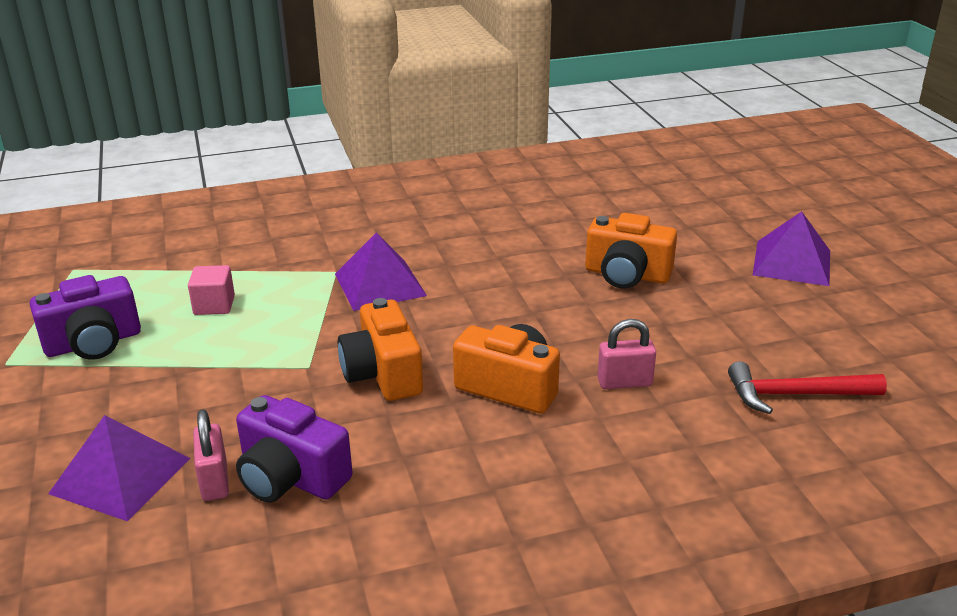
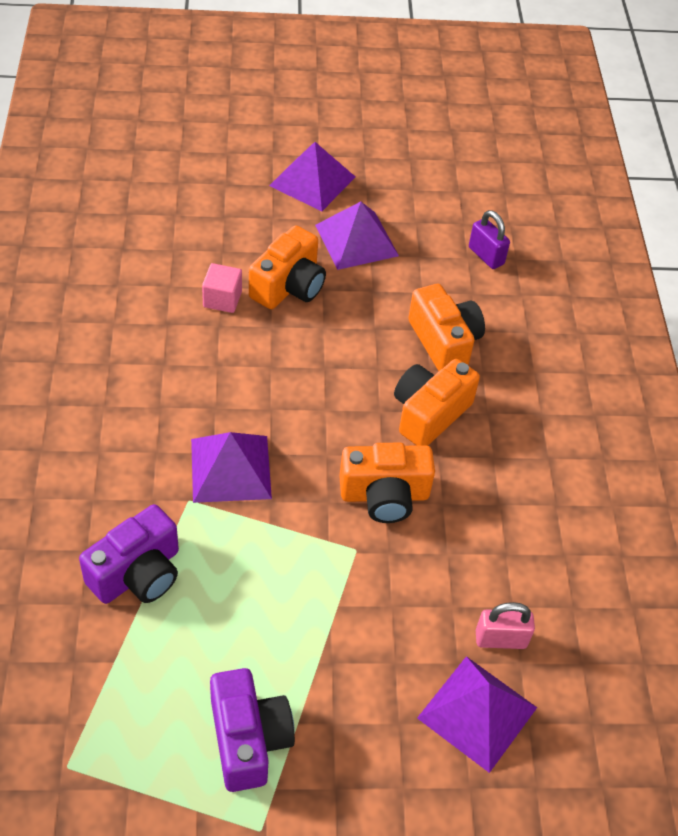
camera: 80 degrees left, 20 degrees up
(214, 305) = (214, 618): pink cube -> pink cube (222, 299)
(290, 477) = (508, 584): purple camera -> purple camera (138, 574)
(624, 382) = (444, 342): pink padlock -> orange camera
(730, 302) = (356, 240): none -> purple pyramid
(795, 394) = (486, 256): red hammer -> purple padlock

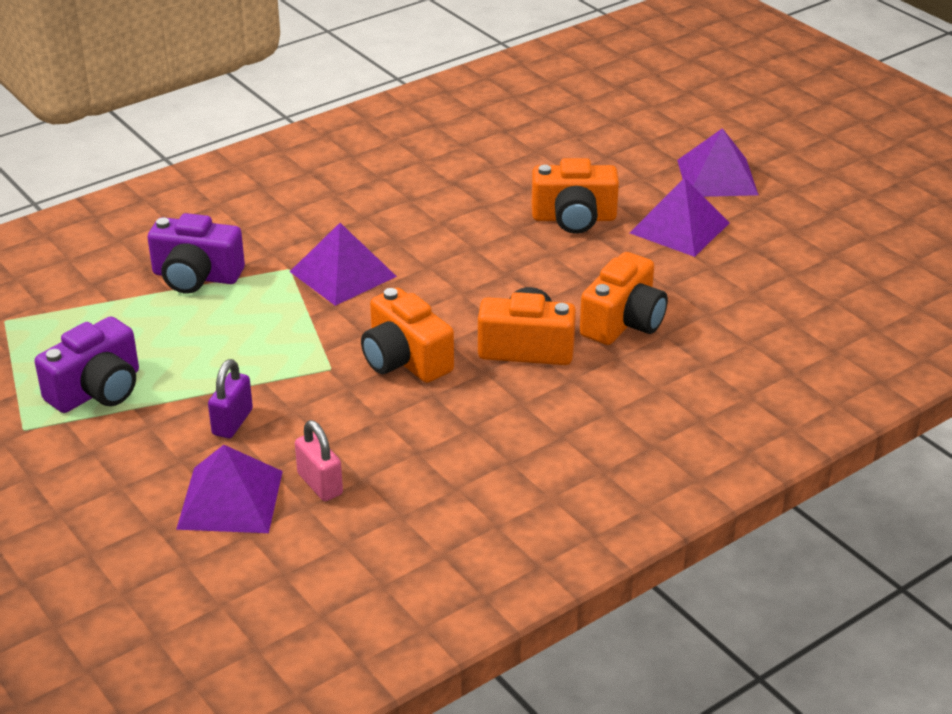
camera: 60 degrees right, 15 degrees down
(222, 299) = (514, 194): pink cube -> none
(486, 256) = (769, 303): purple padlock -> purple padlock (232, 422)

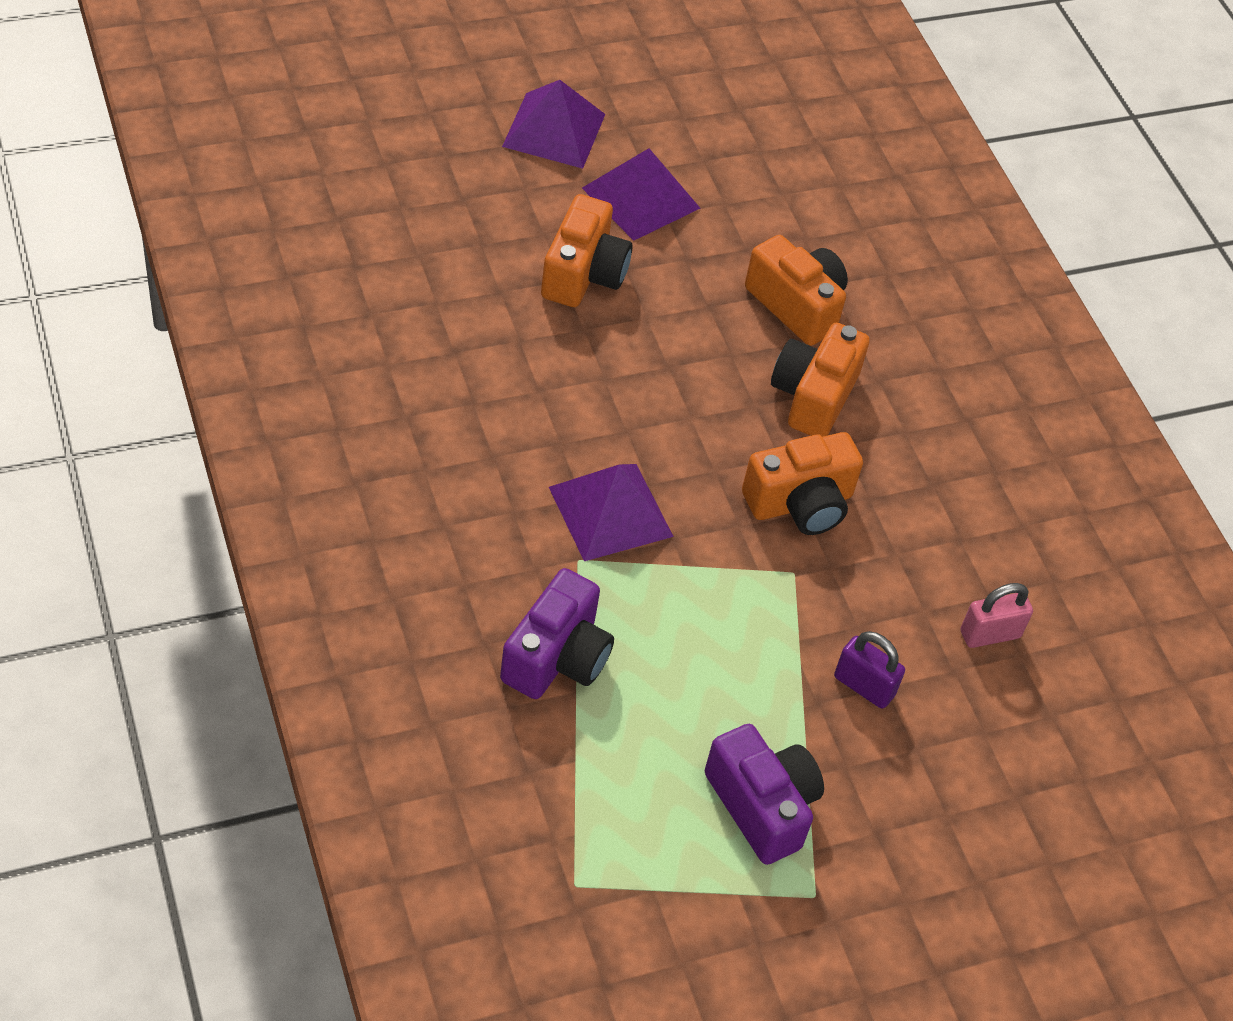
camera: 80 degrees left, 15 degrees up
(230, 499) = (994, 718): purple pyramid -> none

